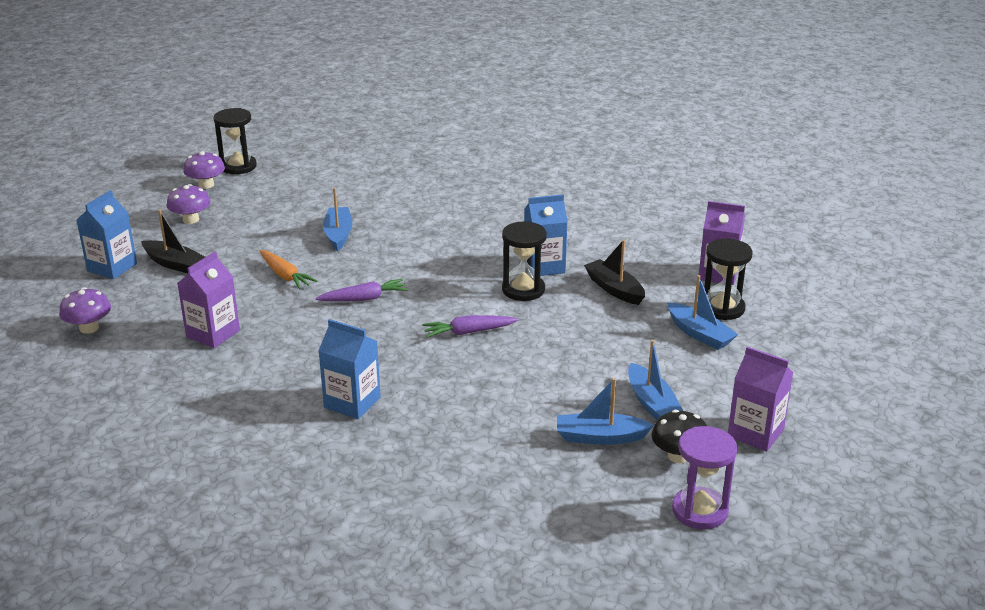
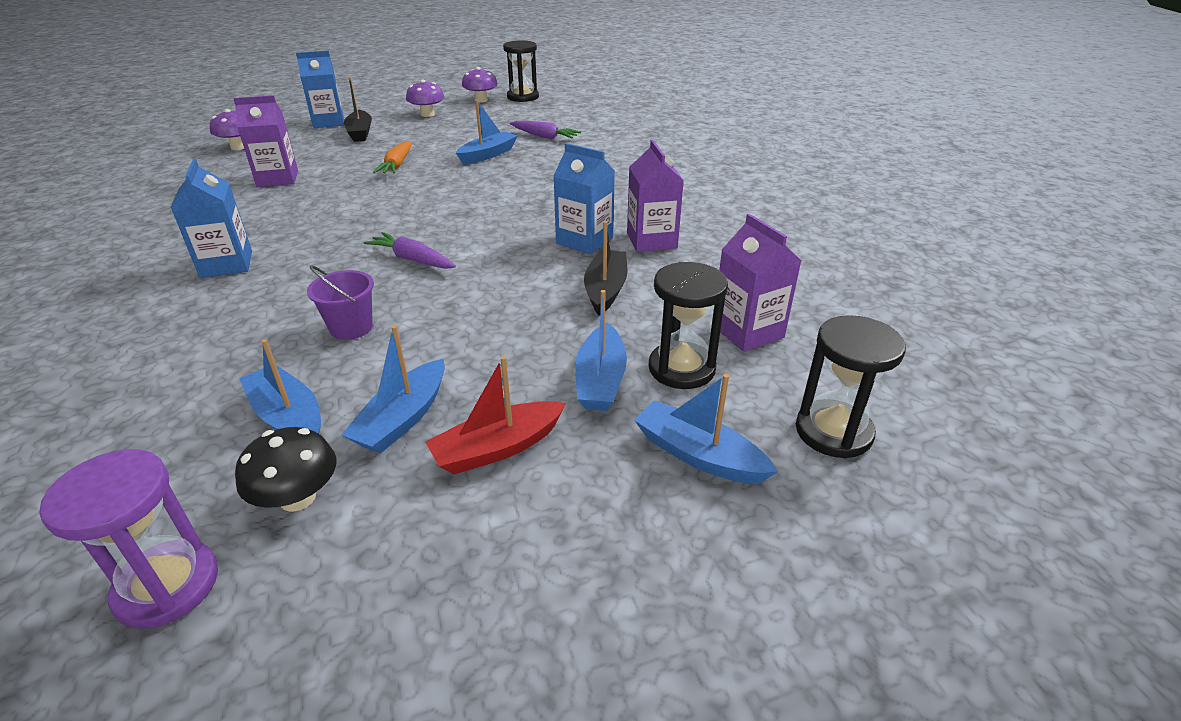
camera: 45 degrees right, 5 degrees up
(364, 299) = (405, 200): purple carrot -> purple carrot (544, 137)
(523, 290) = (526, 250): black hourglass -> black hourglass (833, 432)
(528, 385) = (351, 328): none -> purple bucket
(715, 387) = (497, 448): none -> red boat
(755, 433) = (422, 541): purple carton -> purple carton (651, 240)
(791, 339) = (698, 455): none -> blue boat

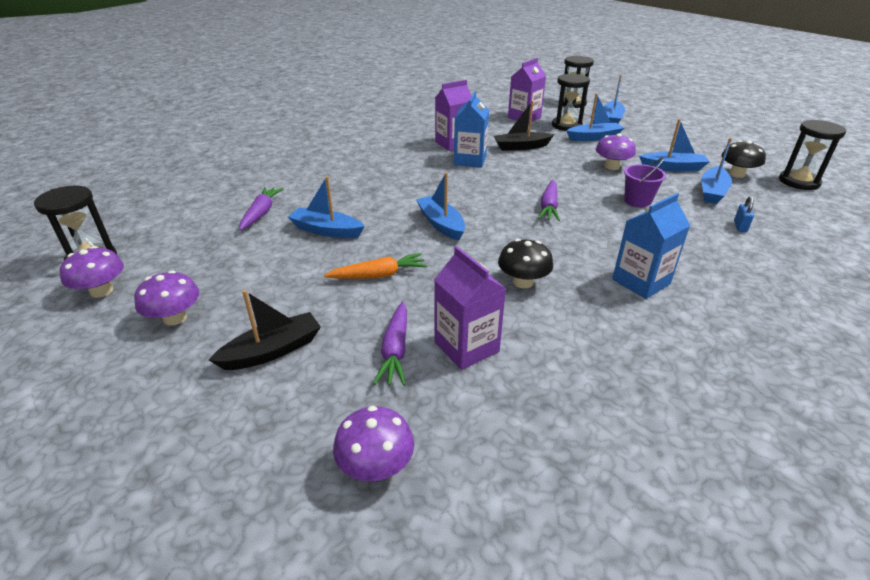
camera: 110 degrees left, 0 degrees up
(167, 586) = (799, 182): purple hourglass -> black hourglass
(191, 386) = (740, 226): none -> blue padlock
(309, 160) = (395, 350): none -> purple carrot
(310, 212) = (523, 282): none -> black mushroom
(328, 122) = (222, 413): blue carton -> none
(445, 197) = (441, 224): none -> blue boat
(468, 350) = (612, 166): none -> purple mushroom
(497, 448) = (658, 147): red boat -> none

